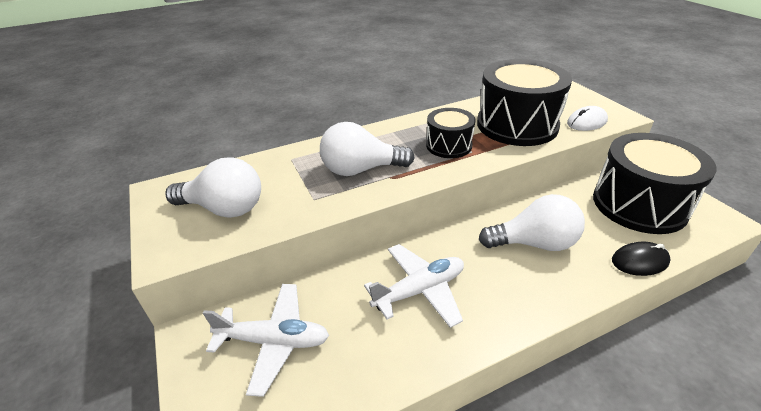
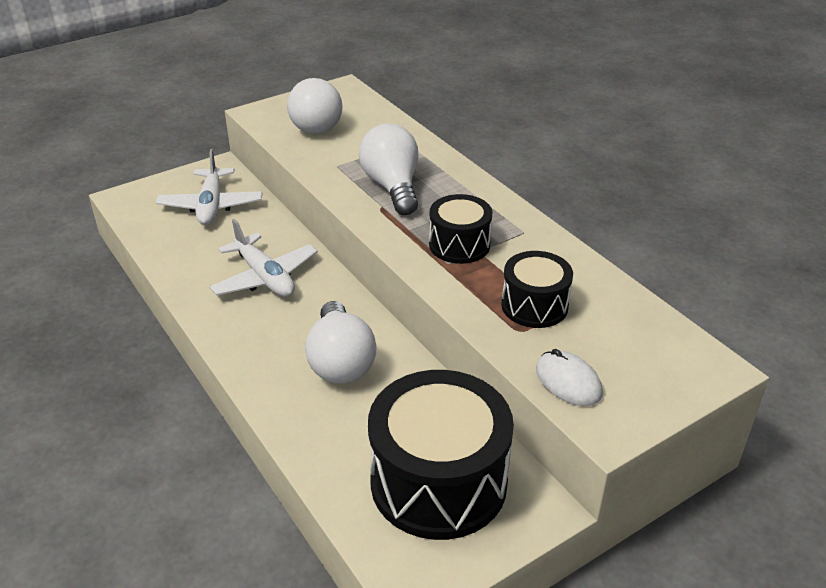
camera: 80 degrees right, 0 degrees up
(517, 125) = (534, 305): black drum -> black drum, size x0.54
(639, 261) = (314, 454): black mouse -> none

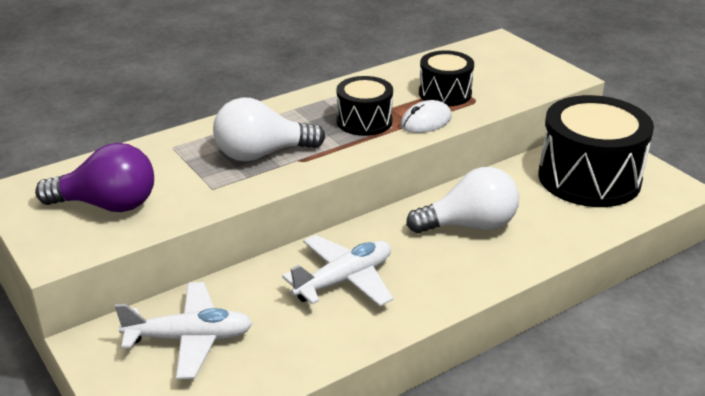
camera: 90 degrees left, 5 degrees down
(318, 124) = (107, 205): white light bulb -> purple light bulb
(568, 382) = (527, 86): white mouse -> white mouse (426, 121)

